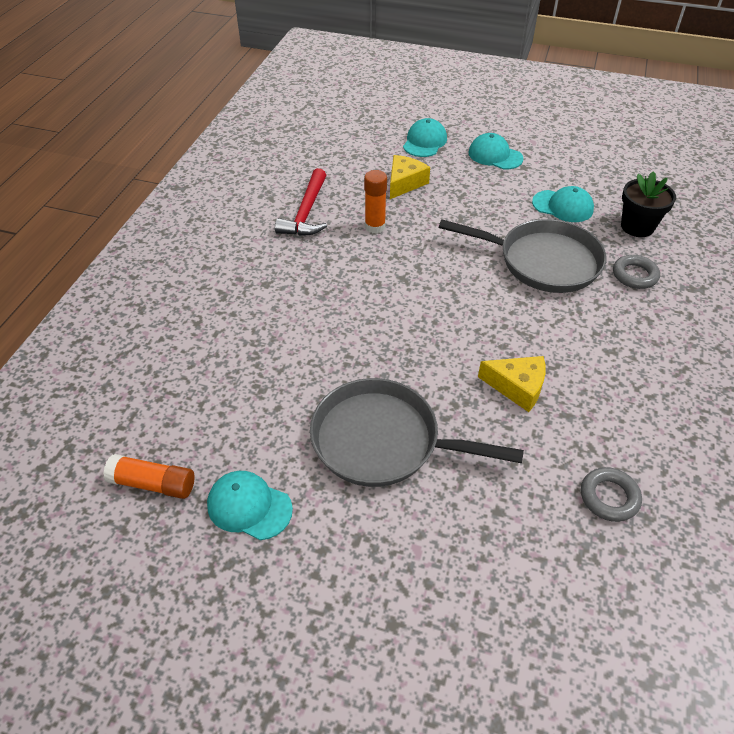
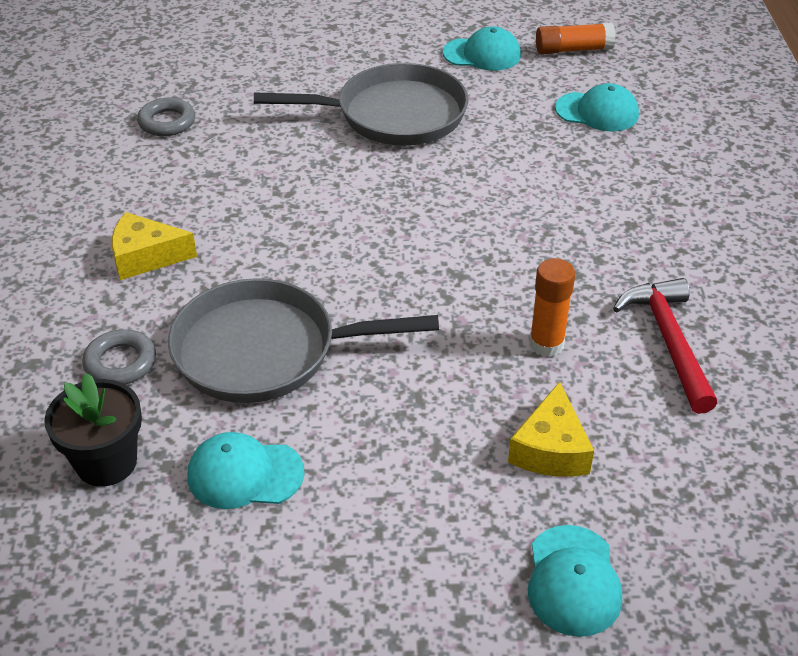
camera: 160 degrees right, 5 degrees down
(495, 155) = (408, 581): turquoise cap -> turquoise cap (597, 112)
(517, 387) = (270, 186): yellow cheese -> yellow cheese (146, 257)

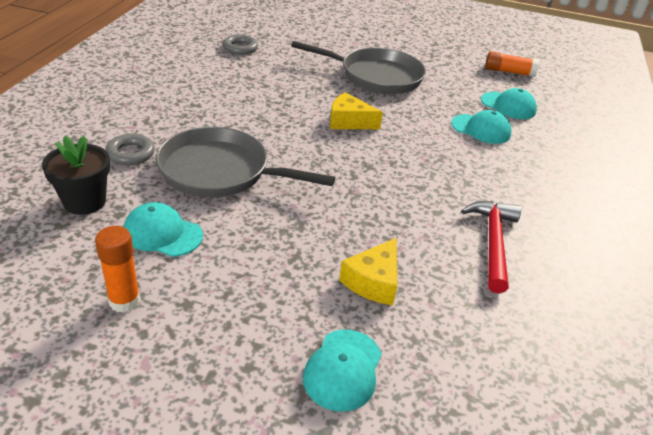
camera: 15 degrees right, 5 degrees down
(146, 257) = (183, 106): yellow cheese -> yellow cheese (349, 121)
(482, 54) = (449, 61): turquoise cap -> turquoise cap (481, 129)
(546, 344) = (405, 220): orange glue stick -> orange glue stick (124, 301)

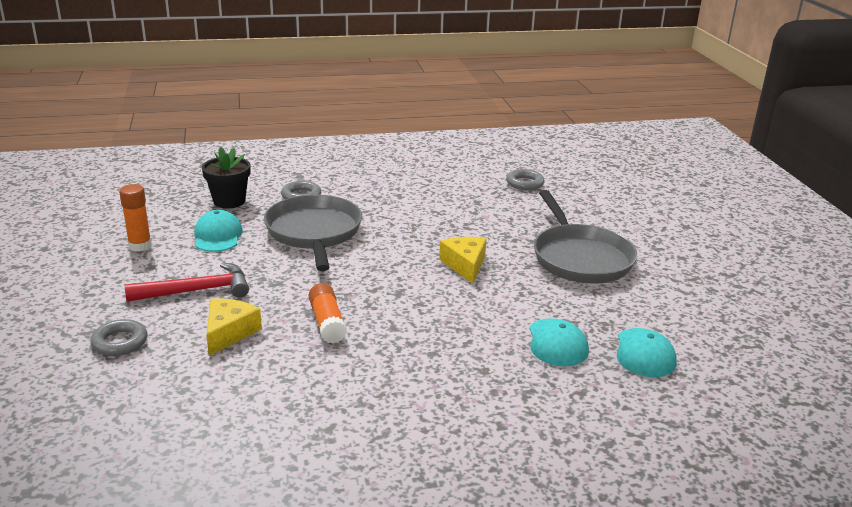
camera: 65 degrees right, 10 degrees down
(343, 369) = (120, 342): turquoise cap -> grey ring
(373, 281) = (229, 333): yellow cheese -> yellow cheese turned 105 degrees clockwise
(493, 243) = (339, 386): red hammer -> red hammer (196, 291)
(509, 72) = (743, 339): orange glue stick -> orange glue stick (327, 322)

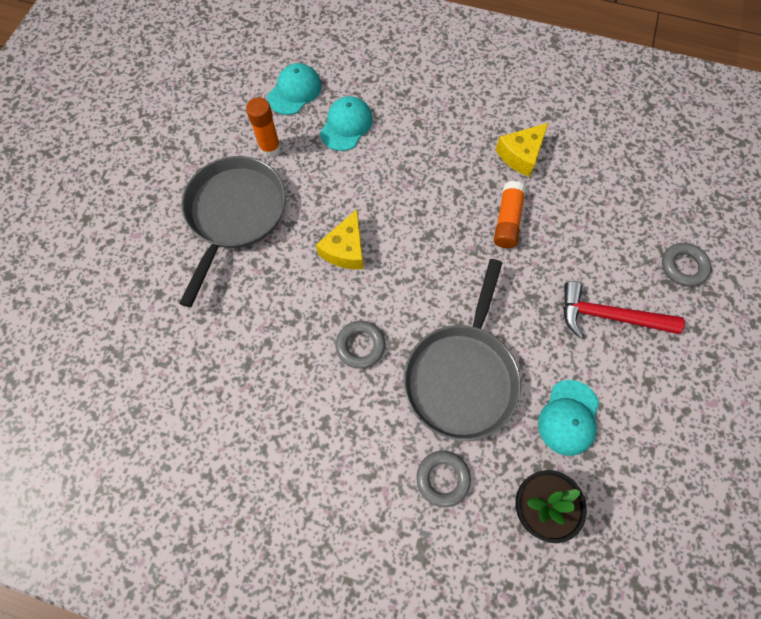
camera: 150 degrees left, 40 degrees up
(140, 246) = (657, 433): orange glue stick -> orange glue stick (270, 148)
(229, 333) = (591, 241): yellow cheese -> yellow cheese (521, 155)
(524, 183) = (158, 383): grey ring -> grey ring (360, 346)

